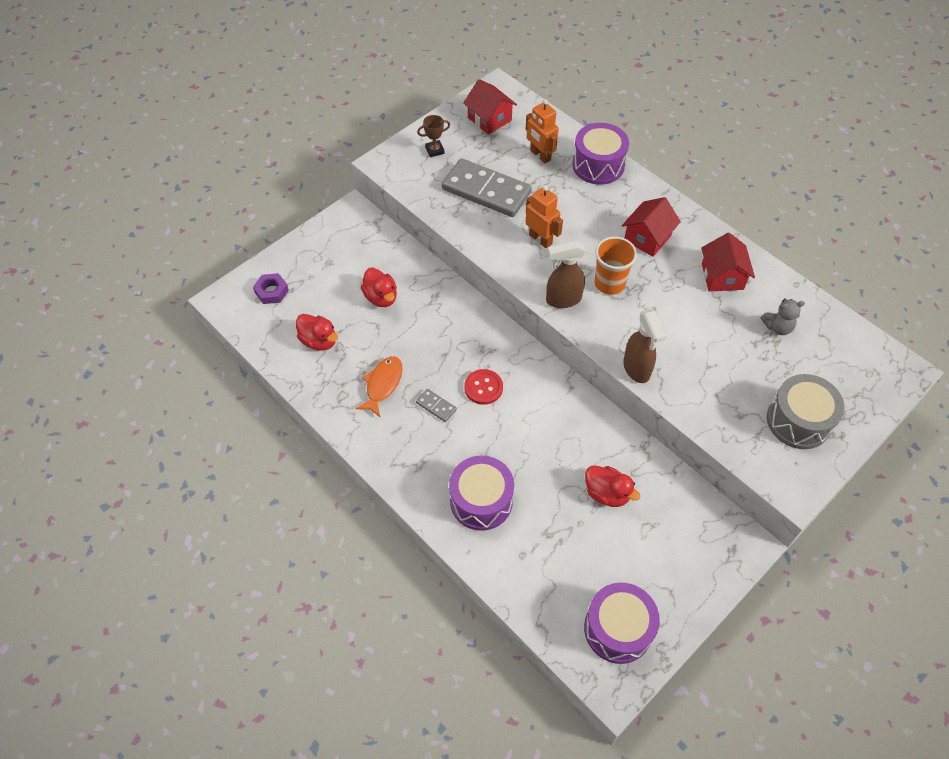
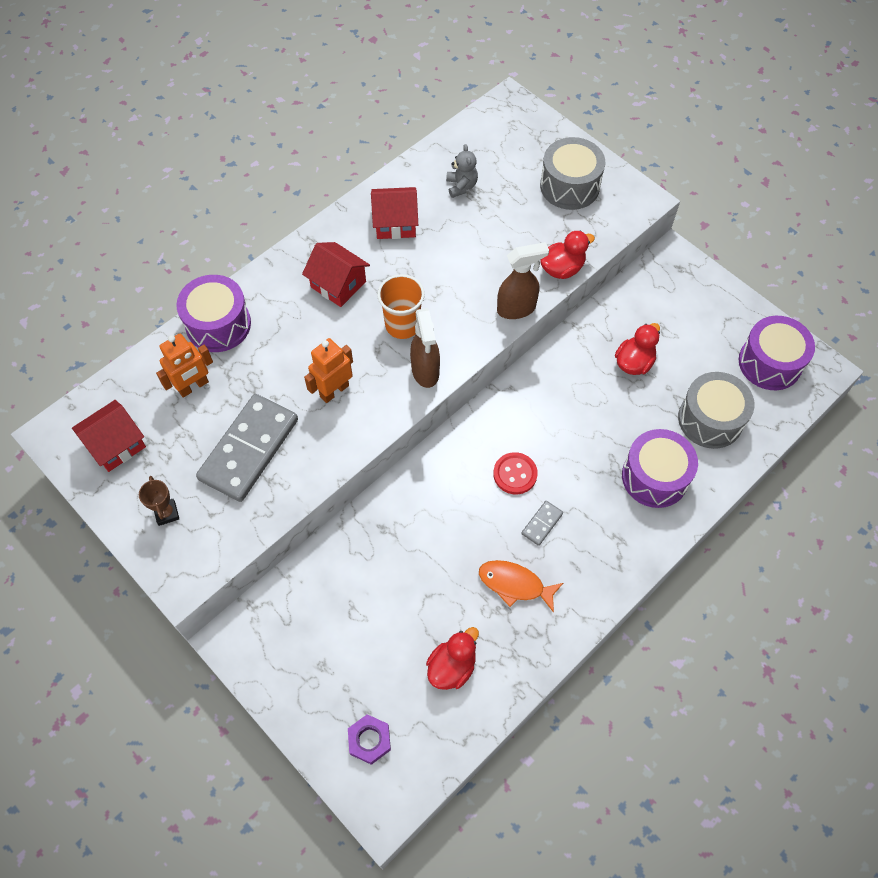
camera: 90 degrees left, 5 degrees up
(381, 297) = (384, 593): red duck -> red duck (562, 268)
(545, 558) = (710, 419): none -> grey drum

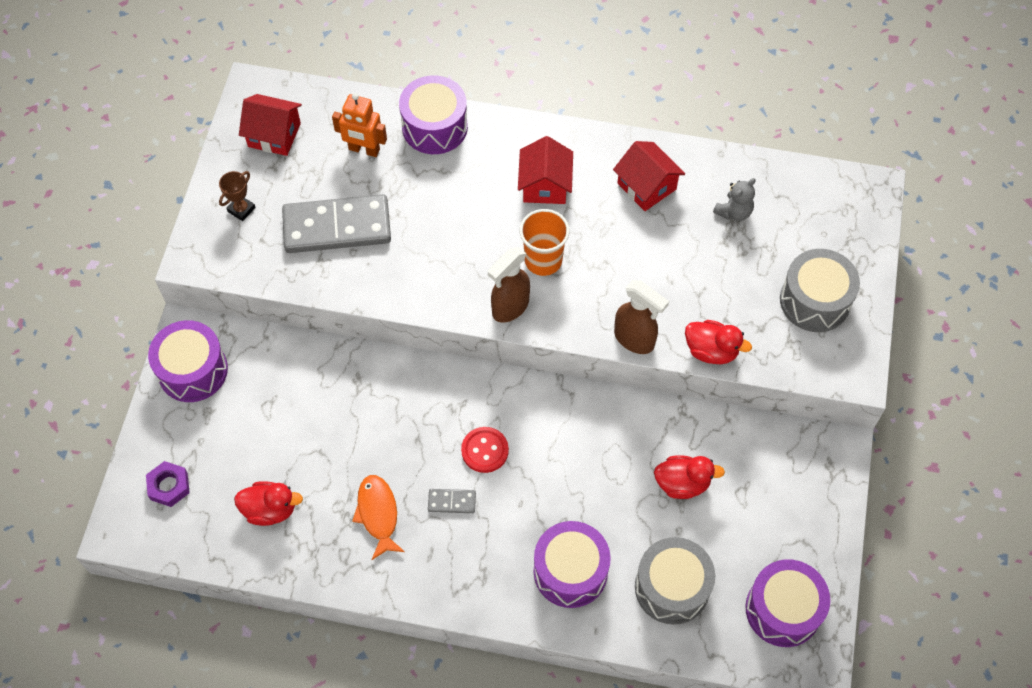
camera: 55 degrees right, 0 degrees up
(273, 655) = (193, 370): none -> purple drum
(334, 391) = (437, 251): orange robot -> none

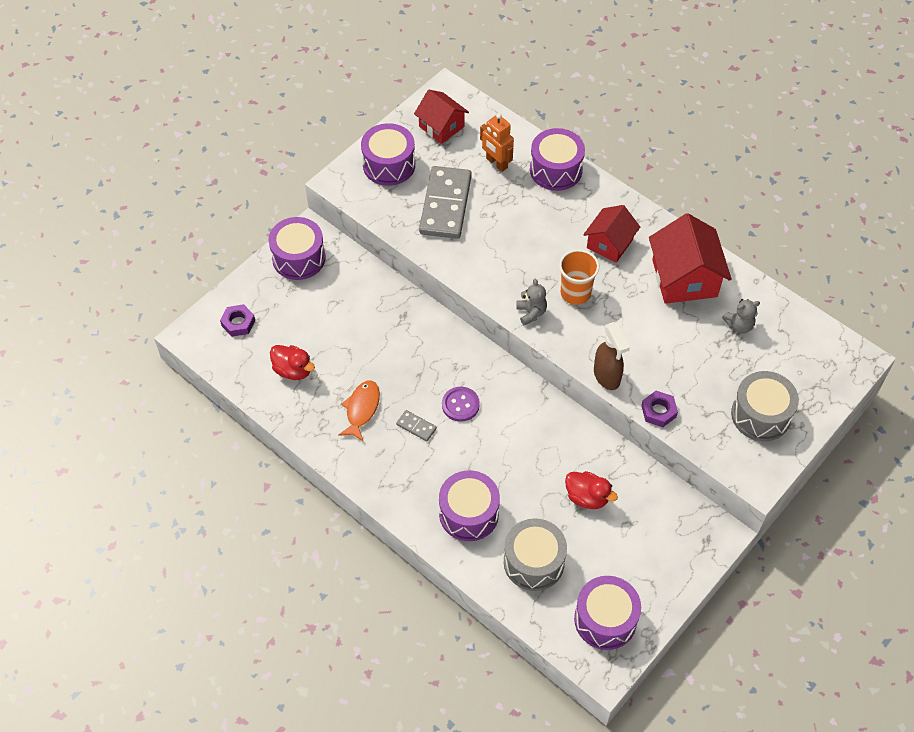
camera: 30 degrees right, 5 degrees down
(241, 209) = (389, 165): brown trophy -> purple drum
(337, 227) = (446, 205): grey domino -> grey domino turned 75 degrees clockwise
(485, 450) = (460, 405): red button -> purple button
(510, 307) = (531, 313): brown spray bottle -> grey teddy bear
(646, 186) = (684, 278): red house -> red house, size x1.56
(711, 351) = (658, 411): red duck -> purple nut

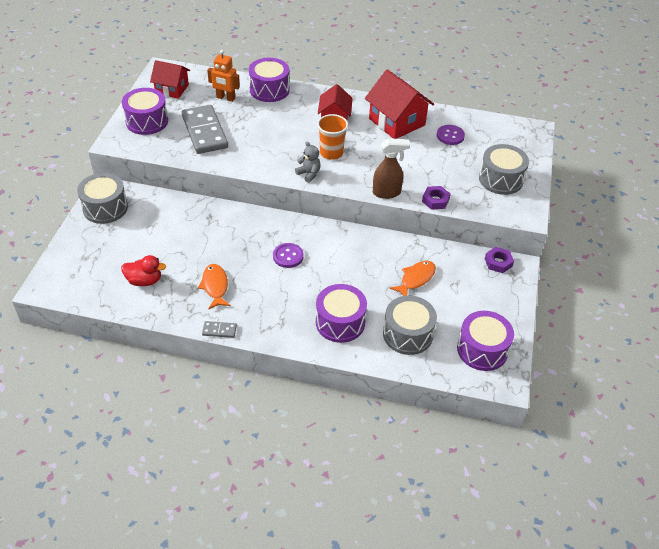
camera: 30 degrees left, 10 degrees down
(238, 323) = (80, 265): purple nut -> purple nut (498, 262)
(299, 258) = (105, 208): purple drum -> grey drum
(416, 426) = (264, 282): grey domino -> grey domino (219, 330)
(587, 497) = (416, 279): red duck -> orange fish
(607, 377) = (387, 193): brown spray bottle -> brown spray bottle turned 45 degrees counterclockwise
(739, 325) = (450, 136): grey teddy bear -> purple button

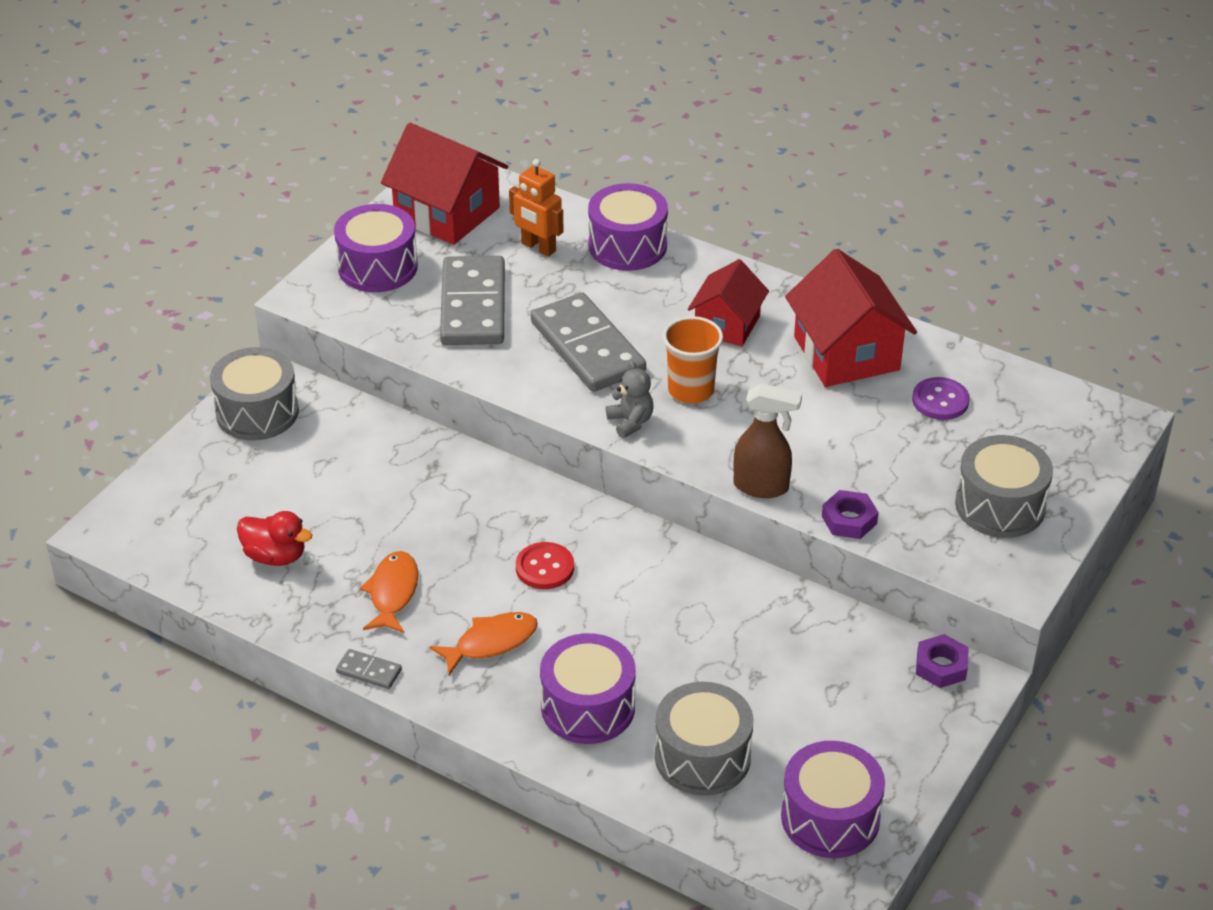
camera: 20 degrees right, 5 degrees down
(172, 89) = (447, 213): red house -> red house, size x1.56
(271, 142) = (587, 347): none -> grey domino
(288, 256) = (545, 568): purple button -> red button
(416, 279) = (765, 661): orange fish -> orange fish (491, 643)

